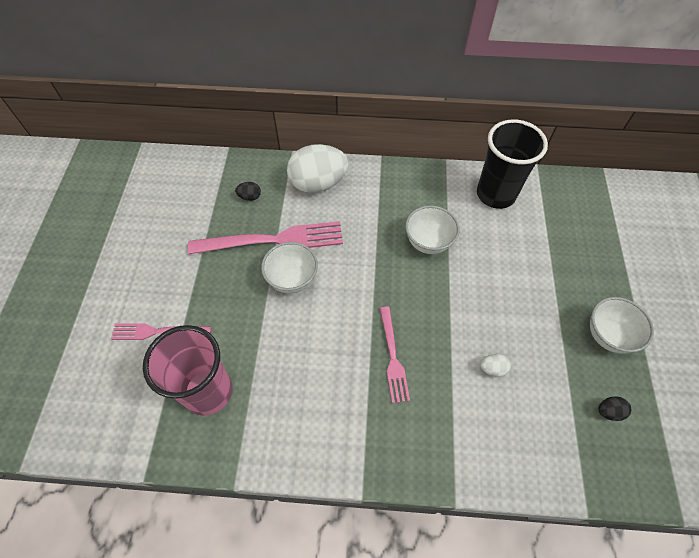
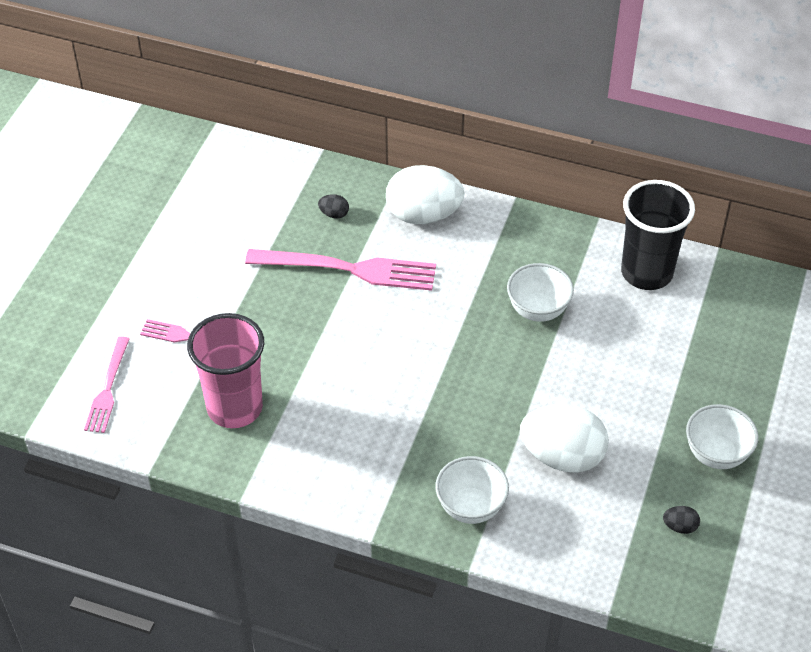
camera: 15 degrees right, 10 degrees down
(292, 279) = (359, 316): white bowl -> white bowl (470, 507)
(393, 358) = (450, 421): pink fork -> pink fork (108, 389)
(492, 369) = (562, 456): white egg -> white egg, size x2.48

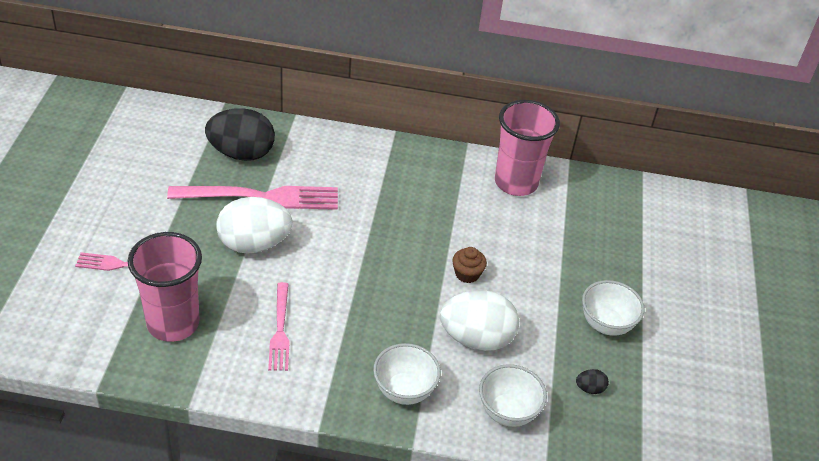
camera: 15 degrees left, 5 degrees down
(108, 389) = (49, 317): pink fork -> pink fork (280, 330)
(334, 214) = (241, 153): black egg -> black egg, size x2.48
(423, 215) = (319, 149): white egg -> white egg (254, 244)
(538, 310) = (431, 219): white bowl -> white bowl (507, 412)
(566, 380) = (467, 274): none -> brown cupcake
(646, 273) = (516, 183): black cup -> pink cup

